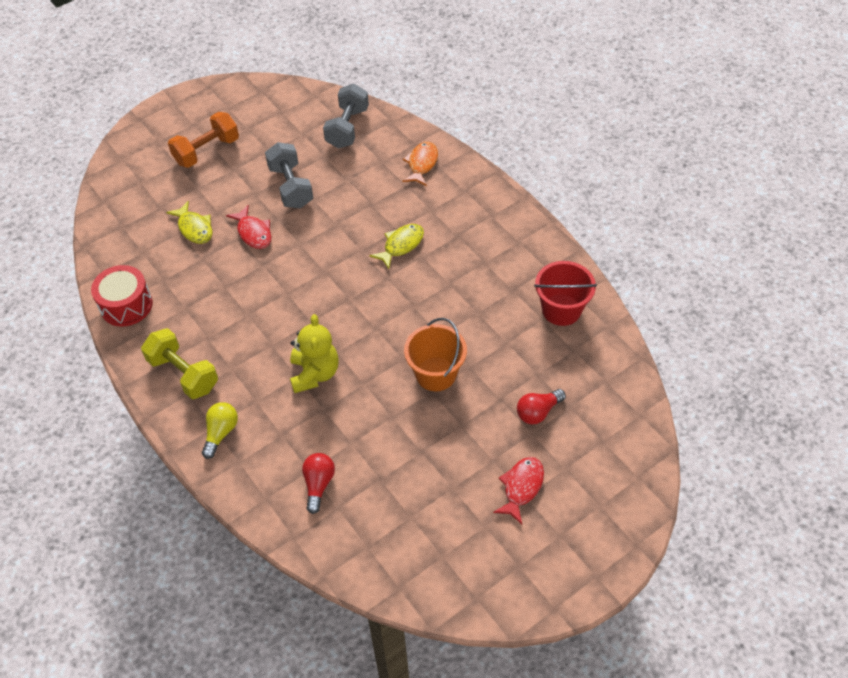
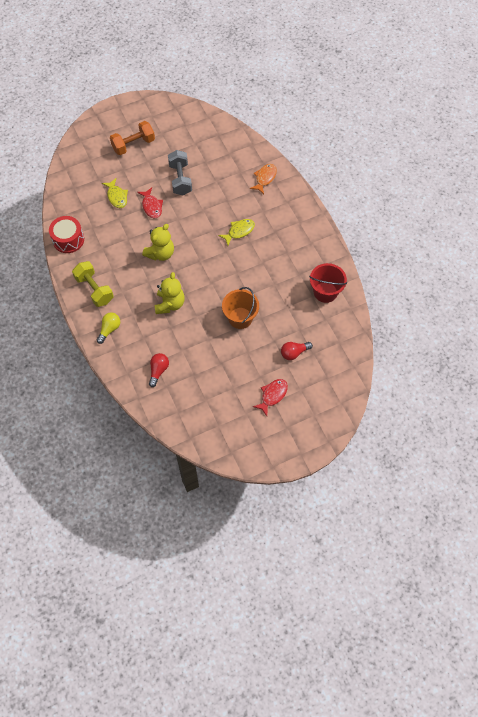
camera: 10 degrees right, 10 degrees up
(282, 299) = (160, 253): none -> yellow teddy bear
(347, 128) = (224, 144): grey dumbbell -> none

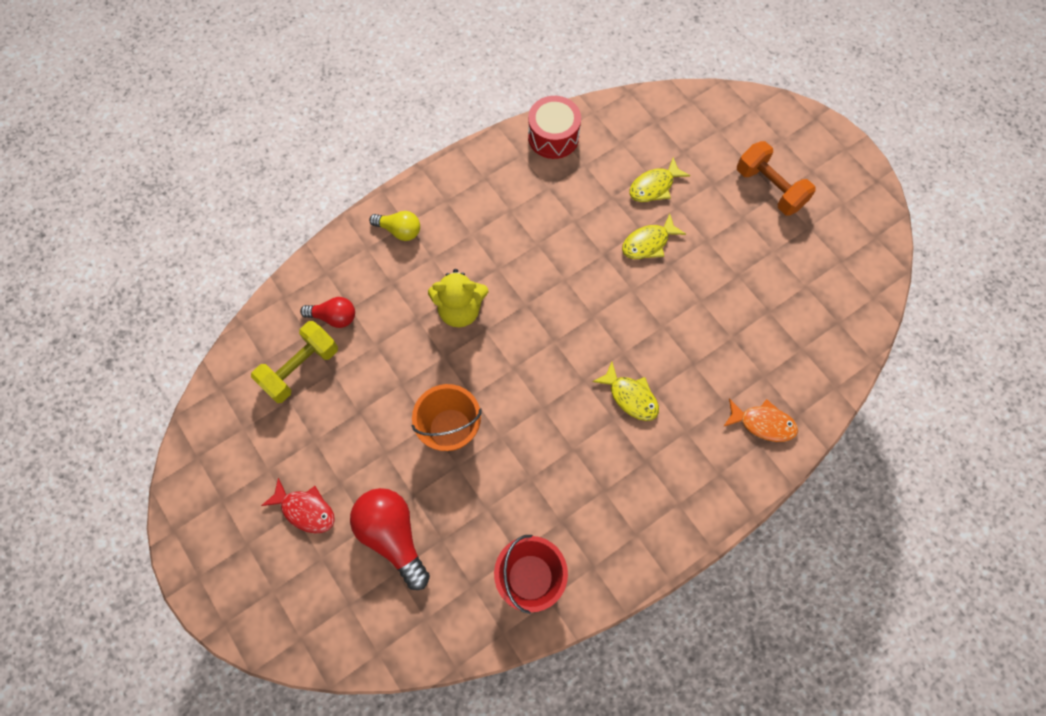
camera: 80 degrees right, 5 degrees up
(94, 289) = (468, 193): yellow dumbbell -> yellow dumbbell (300, 368)
(151, 206) = (648, 243): red fish -> yellow fish
(160, 253) = (556, 276): yellow teddy bear -> none
(180, 179) = (718, 277): grey dumbbell -> none
(294, 353) = (393, 535): red light bulb -> red light bulb, size x1.71

